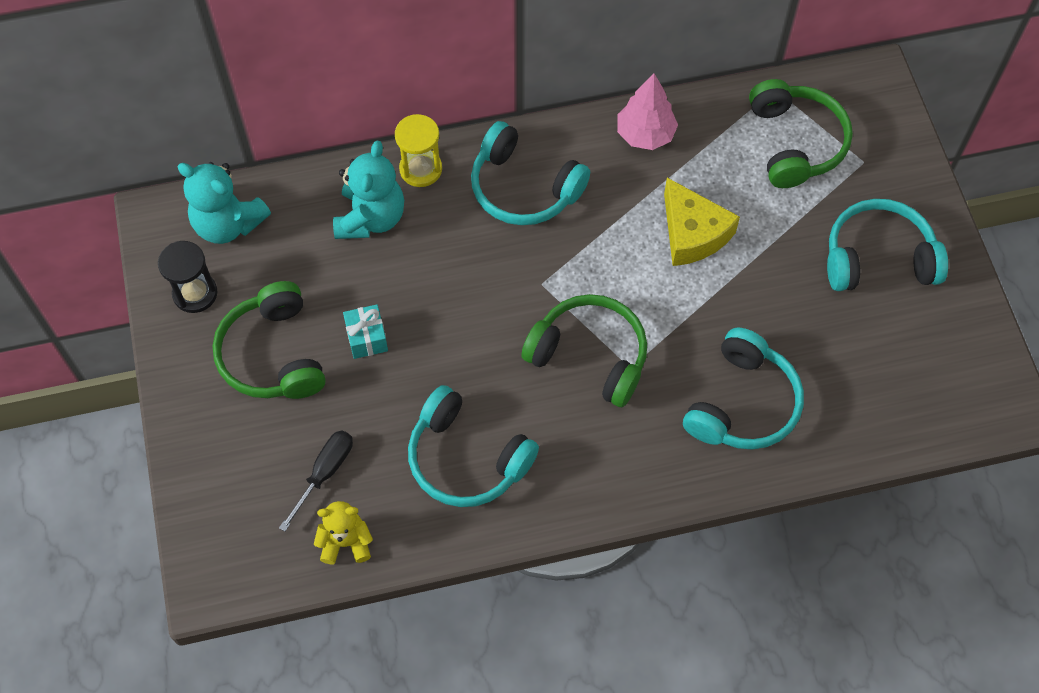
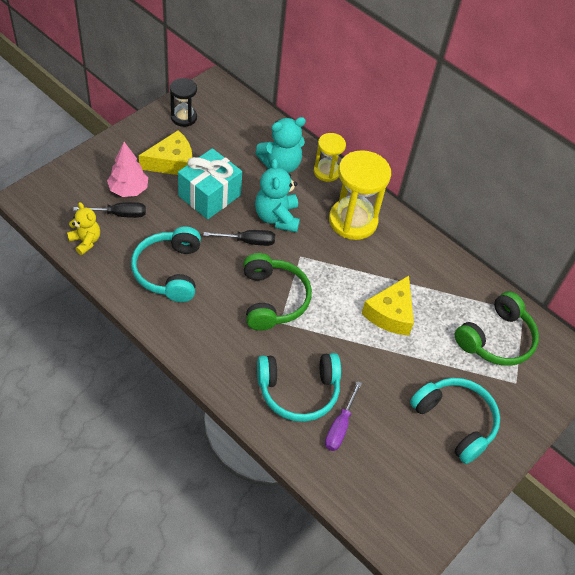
camera: 50 degrees right, 10 degrees down
(228, 224) = (232, 112): turquoise teddy bear -> turquoise teddy bear (277, 217)
(273, 355) = (172, 162): green headphones -> yellow cheese
(367, 338) = (209, 195): turquoise gift -> turquoise gift, size x1.95
(478, 333) = (248, 241): none -> black screwdriver
(524, 188) = (353, 221): turquoise headphones -> yellow hourglass
(645, 134) = (435, 261): pink tree -> pink tree (128, 190)
(817, 386) = (340, 427): none -> purple screwdriver

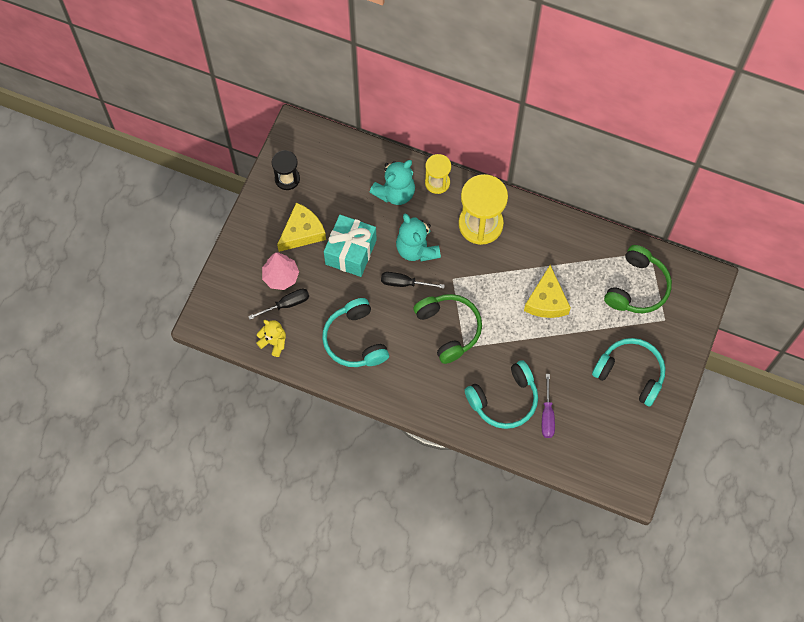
camera: 15 degrees left, 15 degrees up
(248, 241) = (404, 283): black screwdriver -> black screwdriver turned 150 degrees counterclockwise

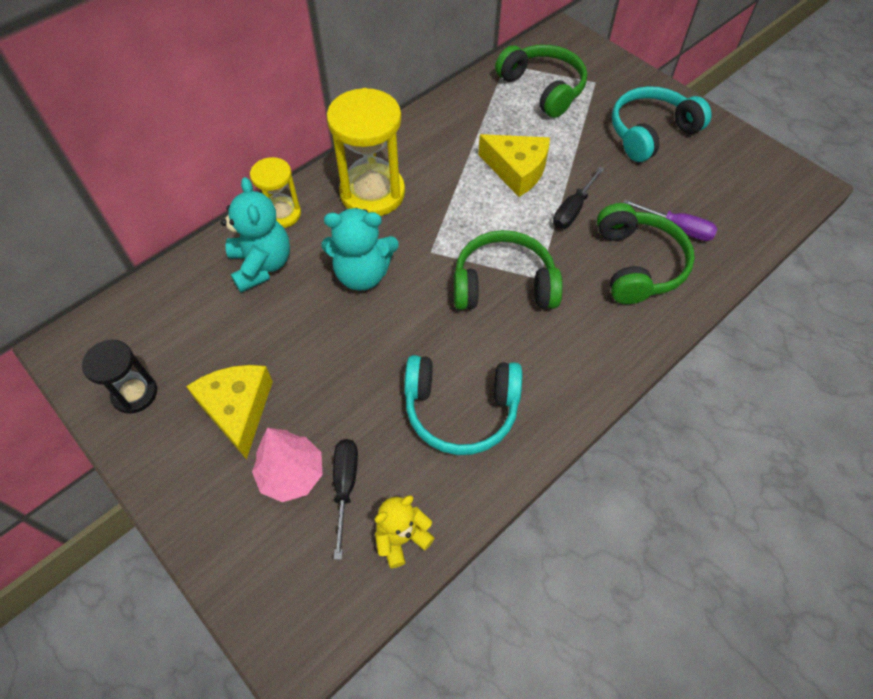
camera: 65 degrees left, 10 degrees down
(350, 252) = (314, 356): turquoise gift -> none
(404, 283) = (405, 309): black screwdriver -> black screwdriver (573, 210)
(504, 400) = (637, 264): turquoise headphones -> green headphones

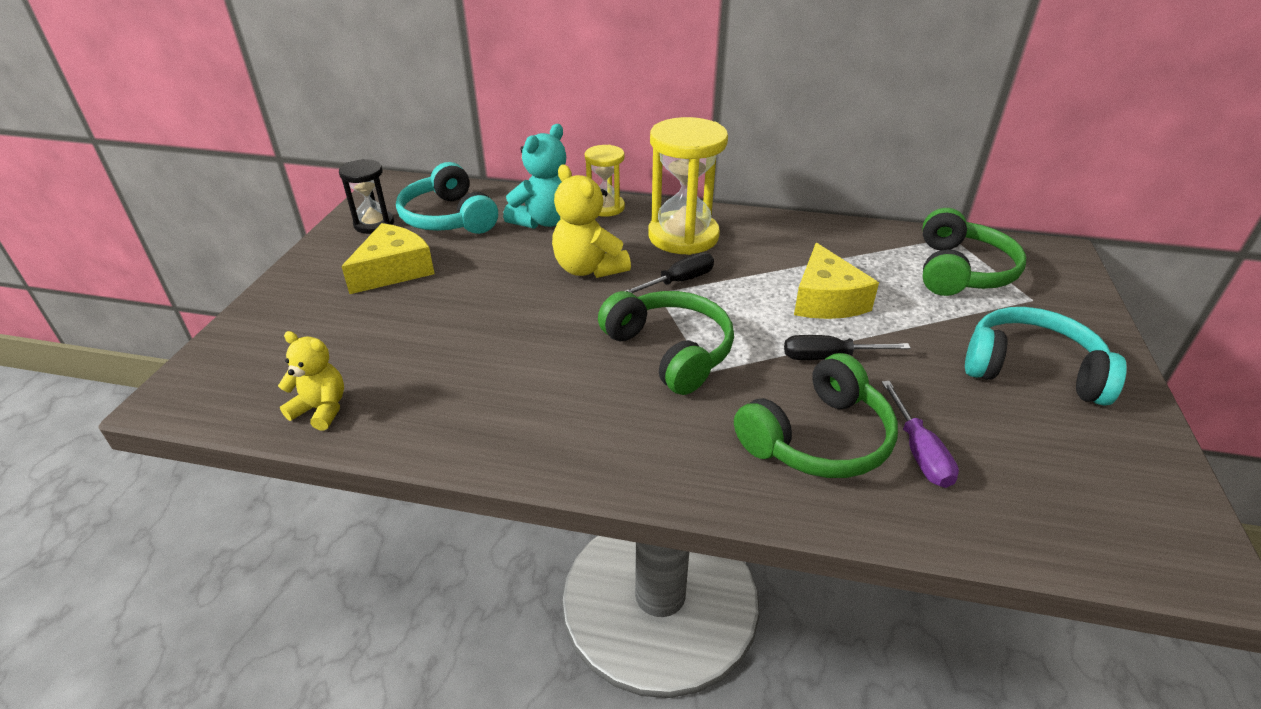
camera: 55 degrees right, 20 degrees down
(292, 474) = (349, 321): pink tree -> none
(345, 486) = (356, 354): black screwdriver -> black screwdriver (678, 281)
(362, 274) = (589, 268): turquoise teddy bear -> yellow teddy bear
(461, 409) = (491, 386): turquoise headphones -> turquoise headphones (448, 218)

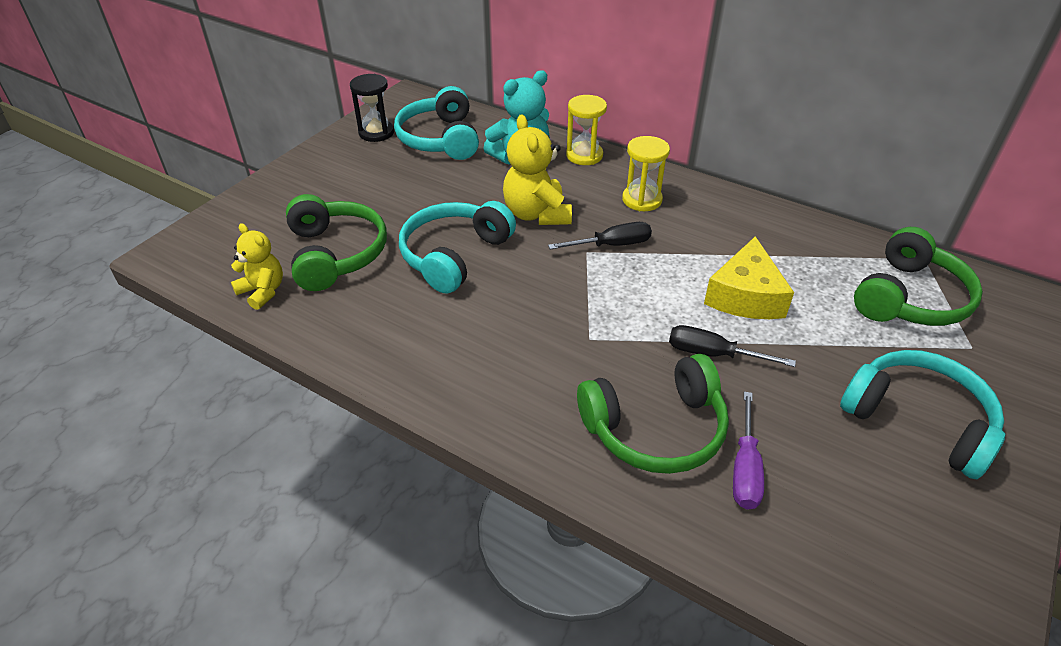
camera: 20 degrees right, 5 degrees up
(394, 270) = (372, 180): yellow cheese -> none
(524, 324) = (454, 255): none -> turquoise headphones
(670, 351) = (567, 311): green headphones -> green headphones (336, 254)
(683, 236) = (642, 200): yellow hourglass -> yellow hourglass, size x0.57

